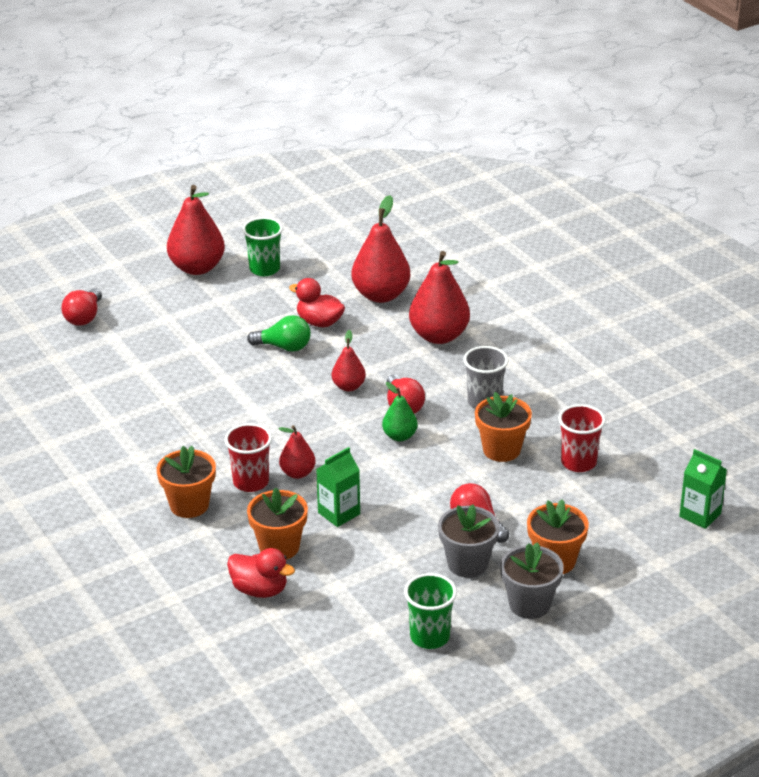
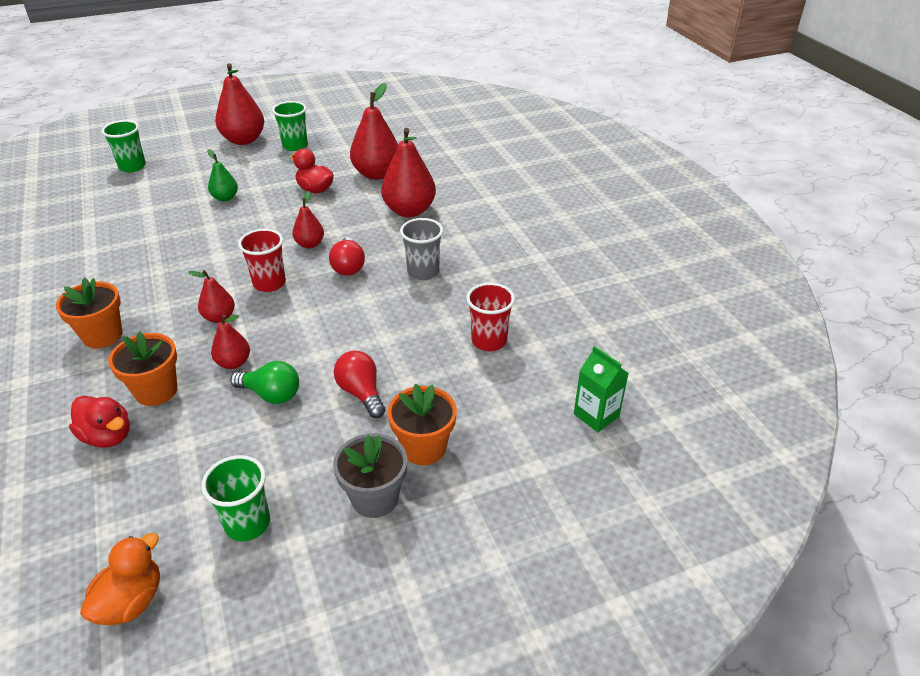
camera: 10 degrees right, 5 degrees up
(84, 317) = (132, 167): red light bulb -> green cup
(251, 482) = (172, 320): red cup -> red cup (269, 283)
(284, 347) = (274, 206): green light bulb -> green light bulb (271, 394)
(339, 513) = (234, 363): green carton -> red pear
(366, 700) = (131, 601): none -> orange duck
(400, 436) = (331, 294): green pear -> green pear (225, 198)
(467, 564) = (331, 437): grey flower pot -> none
(501, 450) = (419, 319): orange flower pot -> none

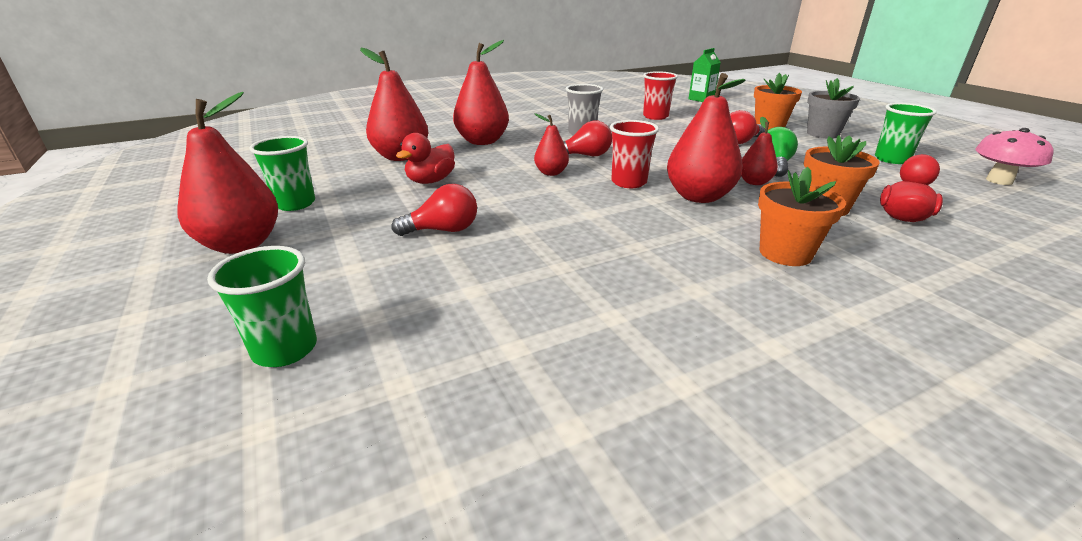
camera: 95 degrees left, 10 degrees down
(131, 601) = (999, 181): orange duck -> pink mushroom
(219, 317) = (698, 197): red pear -> red pear, size x1.84
(225, 198) = (443, 230): green pear -> red light bulb

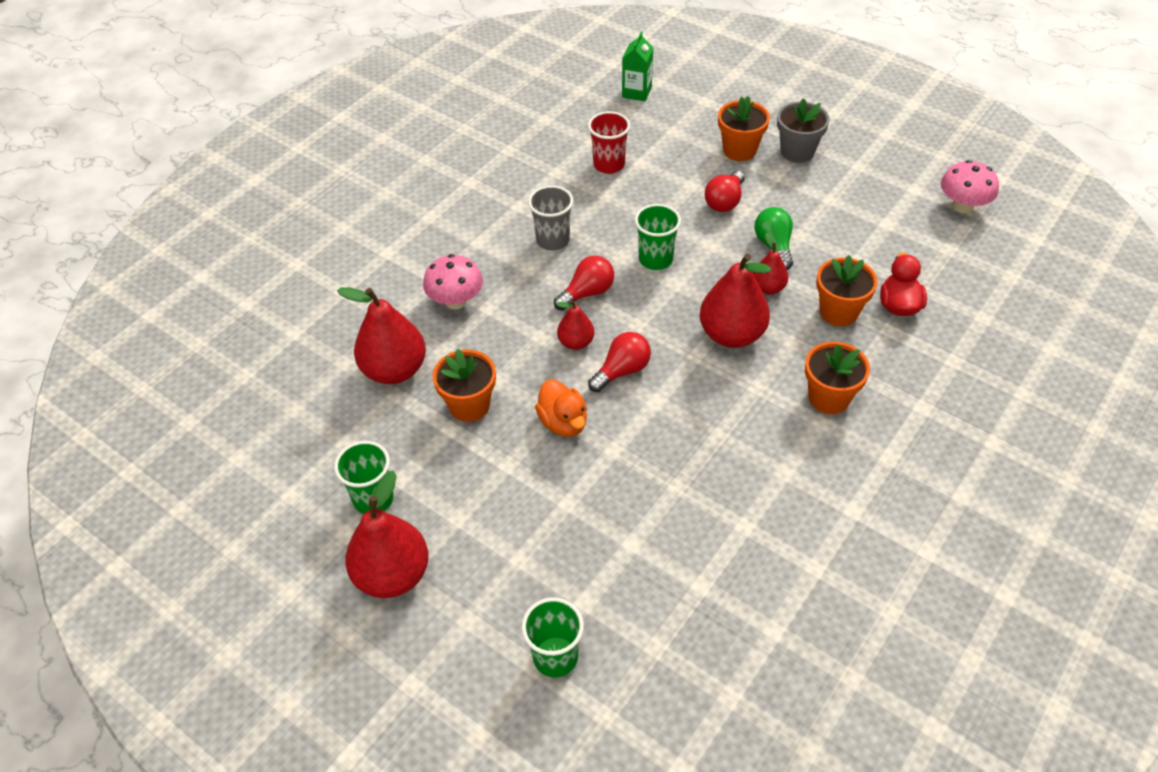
camera: 25 degrees left, 20 degrees up
(431, 181) = (469, 405): red duck -> orange flower pot
(443, 230) = (549, 480): red light bulb -> red light bulb (622, 371)
(482, 141) = (456, 301): red pear -> pink mushroom
(494, 205) = (563, 422): none -> orange duck
(629, 182) = (659, 332): red cup -> none
(891, 159) = (872, 192): green cup -> green cup (655, 259)

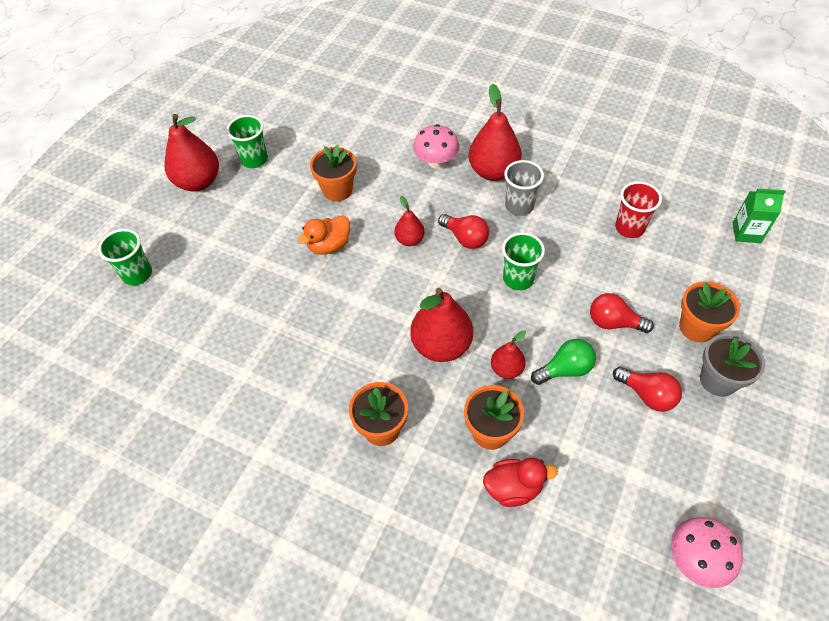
camera: 80 degrees right, 5 degrees up
(394, 370) = (363, 145): red pear -> red pear (493, 171)
(622, 371) = (386, 273): red light bulb -> red light bulb (647, 395)

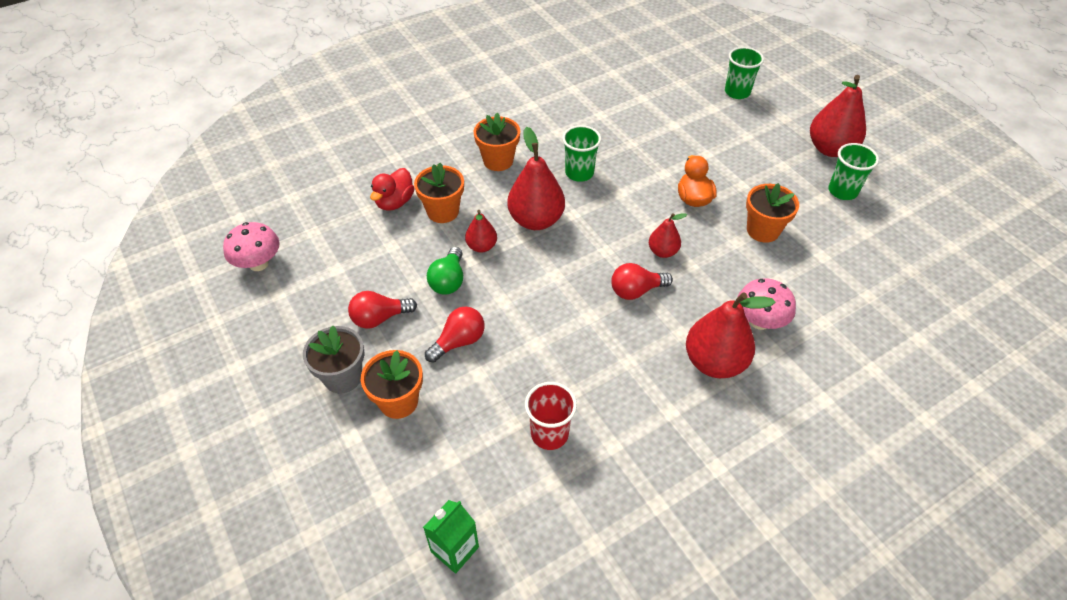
camera: 120 degrees right, 5 degrees down
(518, 279) = (560, 302): green cup -> green cup (579, 173)
(519, 206) = (648, 355): grey cup -> none

